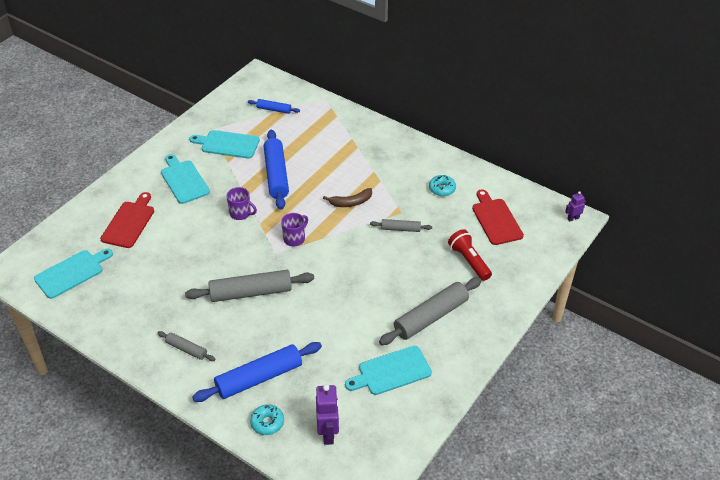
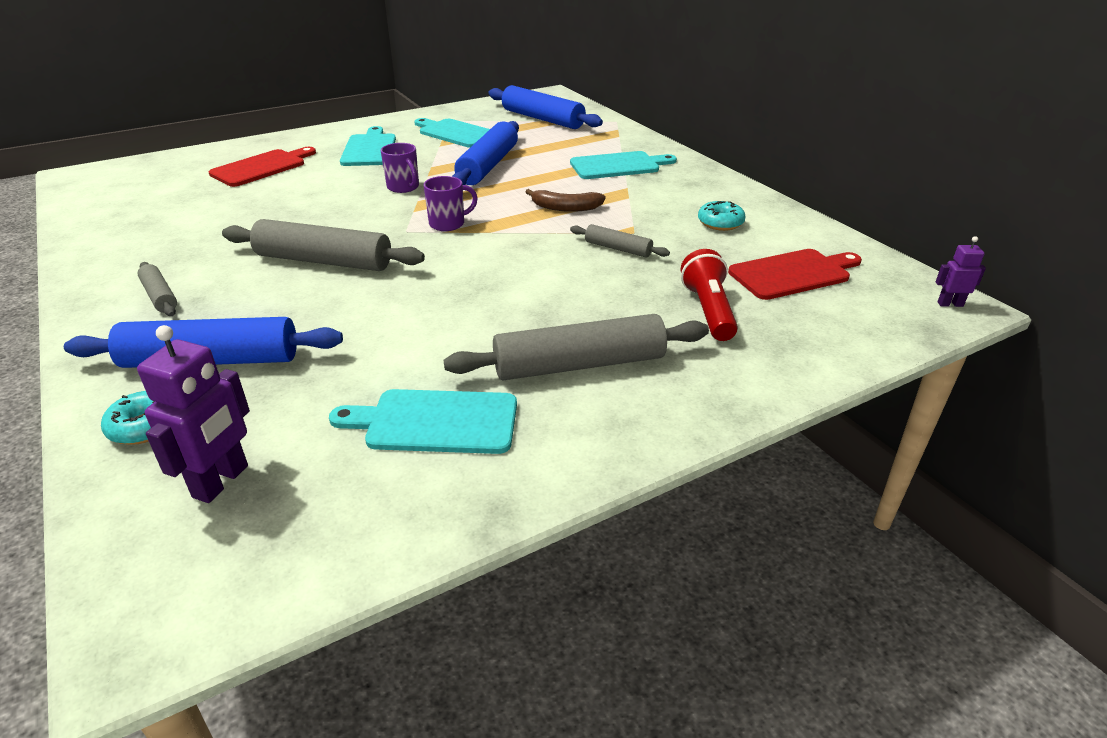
camera: 25 degrees right, 10 degrees down
(71, 273) = (138, 191): turquoise cutting board -> turquoise cutting board (618, 166)
(274, 109) = (542, 119): blue rolling pin -> blue rolling pin, size x1.94
(496, 220) = (792, 274): red cutting board -> red cutting board turned 60 degrees clockwise

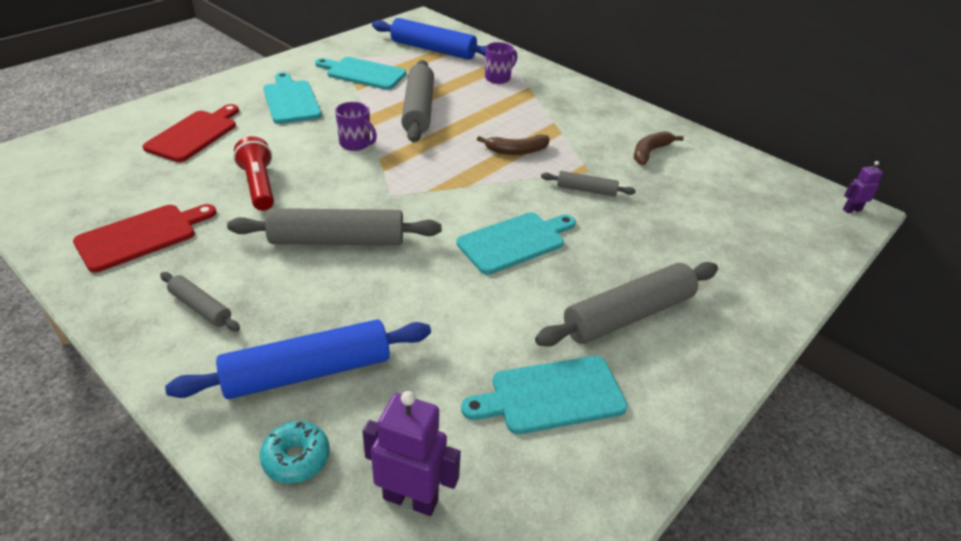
camera: 20 degrees left, 5 degrees up
(221, 482) = (411, 498): purple robot -> purple robot turned 75 degrees counterclockwise
(448, 224) = (425, 182): purple mug -> purple mug (498, 78)
(488, 166) = (418, 110): blue rolling pin -> grey rolling pin
(618, 166) = (532, 98): turquoise cutting board -> turquoise cutting board (514, 241)
(708, 311) = (692, 243): red flashlight -> red flashlight (259, 186)
(720, 223) = (650, 152): turquoise donut -> brown banana
(792, 274) = (731, 197): red cutting board -> red cutting board (141, 236)

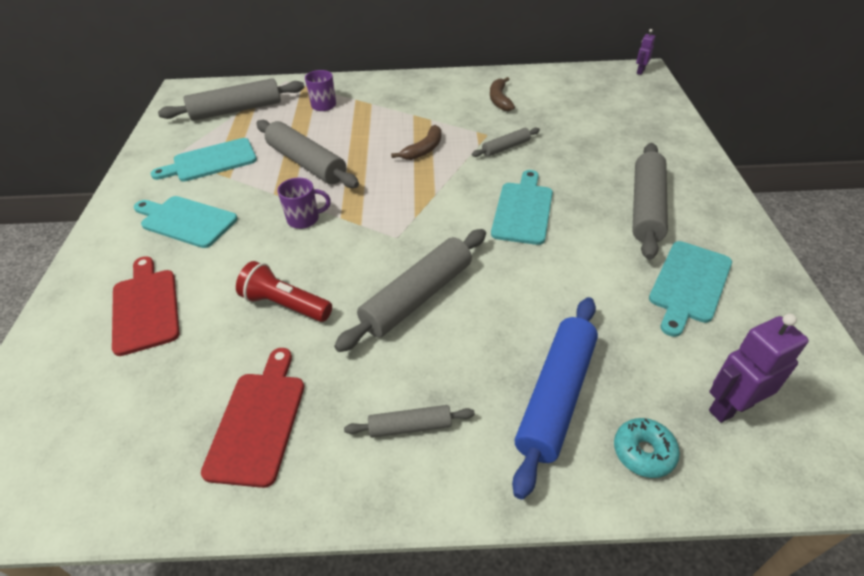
camera: 40 degrees left, 5 degrees up
(433, 49) = (236, 110): blue rolling pin -> grey rolling pin

